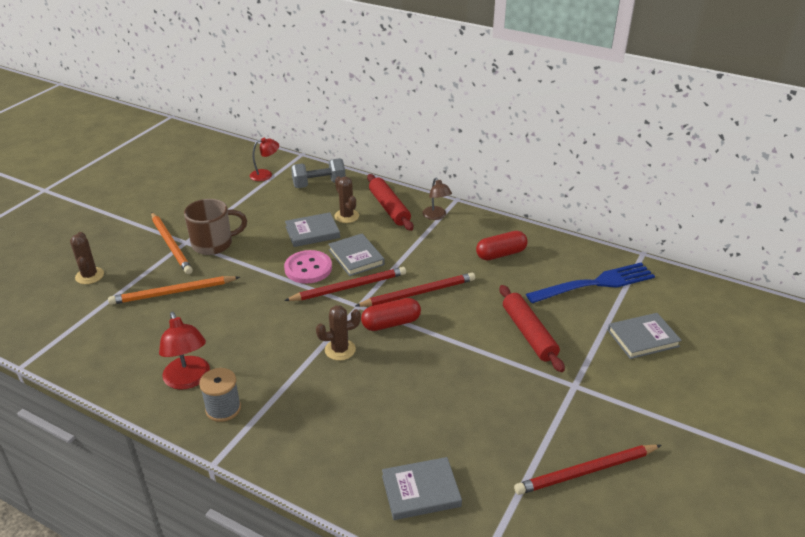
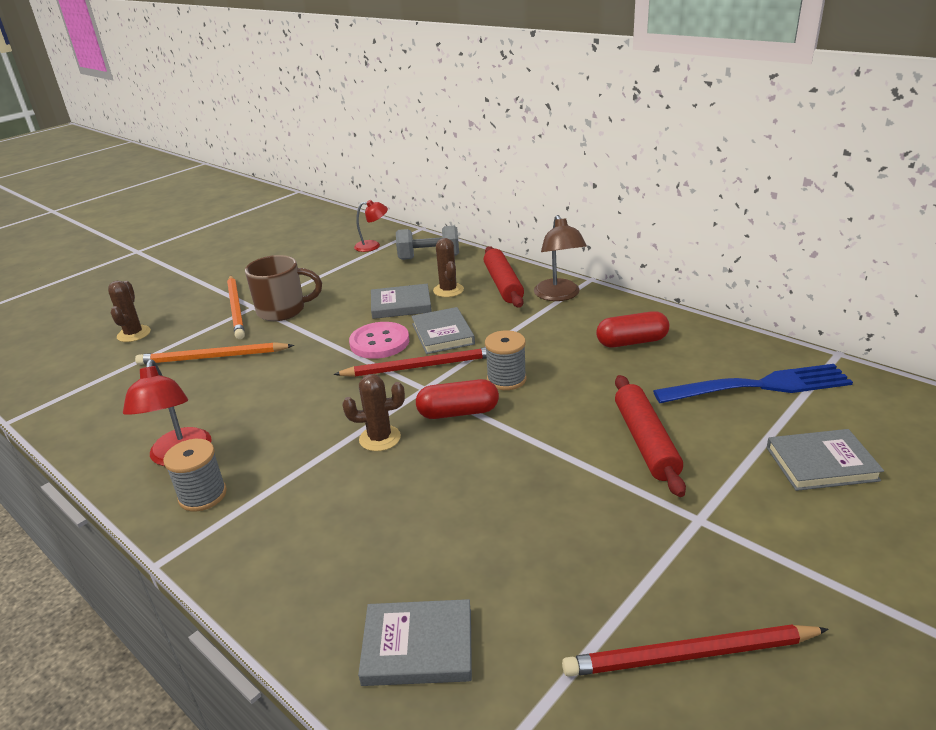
camera: 15 degrees right, 5 degrees down
(418, 293) = (506, 379): red pencil -> grey spool
(436, 216) = (559, 295): brown lamp -> brown lamp, size x1.51

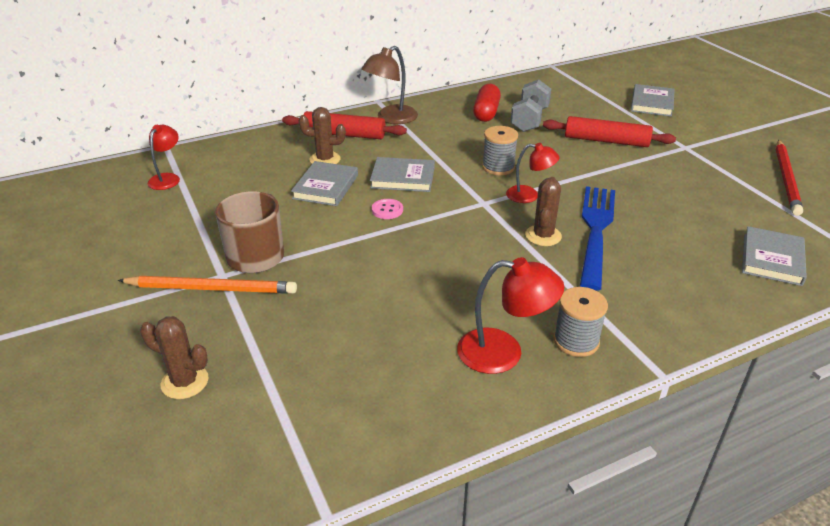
camera: 70 degrees left, 5 degrees up
(213, 357) = (318, 316): orange pencil -> none
(379, 342) = (387, 210): pink button -> pink button, size x0.53
(420, 366) = (448, 198): red pencil -> none
(429, 257) = (242, 155): grey dumbbell -> grey dumbbell (529, 120)
(458, 412) = (529, 195): red capsule -> red lamp
(559, 295) = (391, 118): brown lamp -> brown lamp turned 120 degrees clockwise
(759, 386) = (569, 94): blue fork -> blue fork (596, 231)

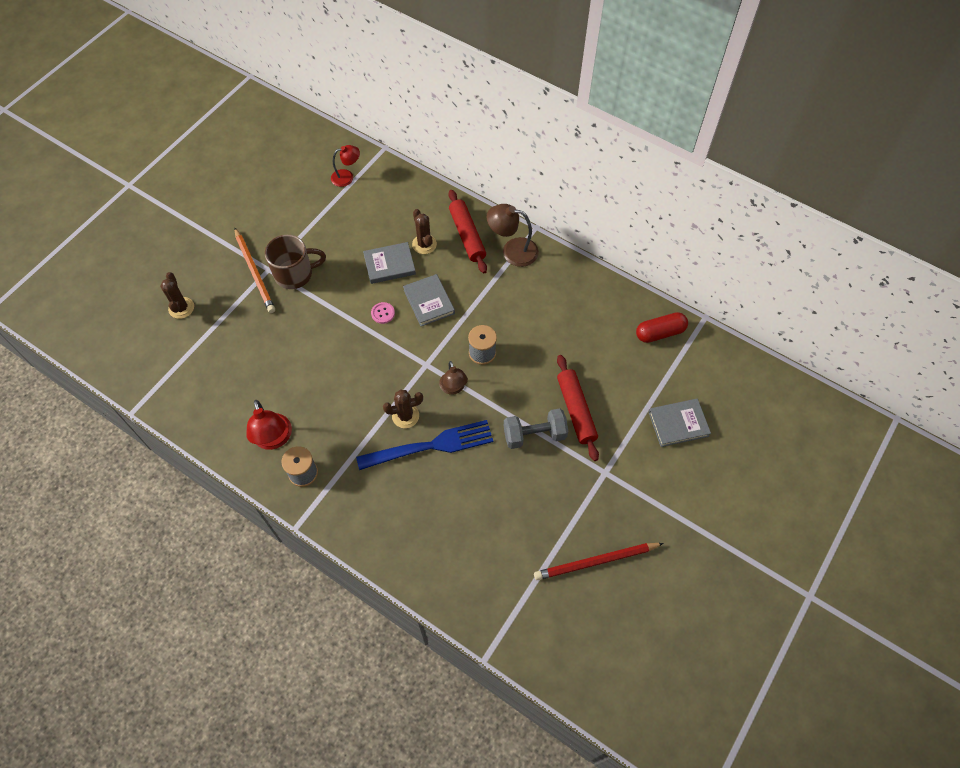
camera: 60 degrees right, 25 degrees up
(486, 113) = (567, 308): red capsule -> red capsule (660, 333)
(529, 120) = (576, 343): grey dumbbell -> grey dumbbell (534, 435)
(529, 195) = (453, 388): red lamp -> brown lamp
(772, 259) = (459, 569): grey book -> none

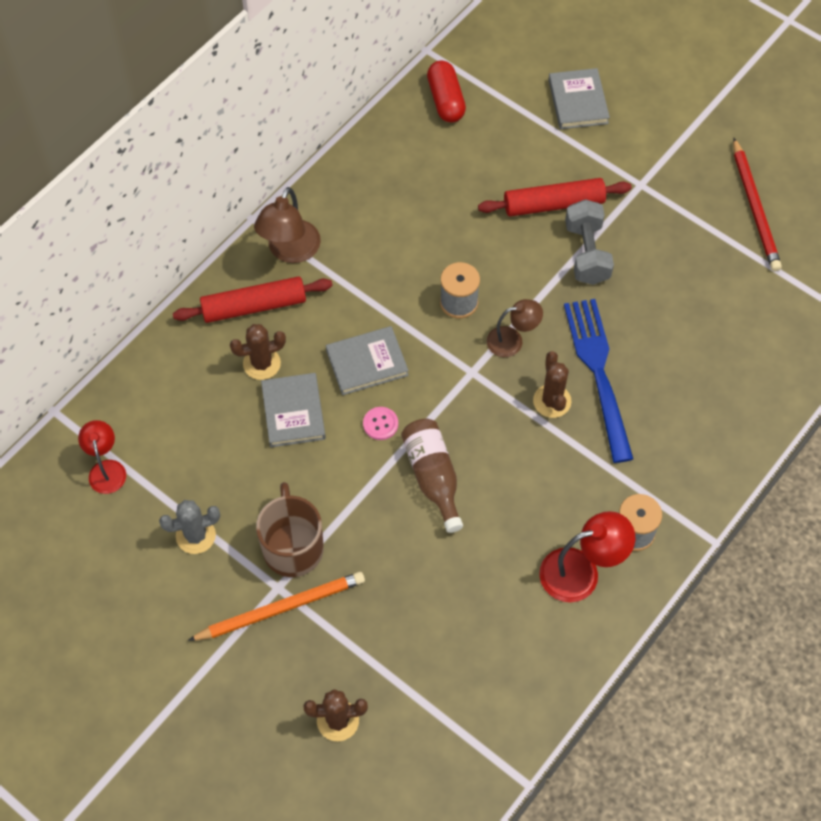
camera: 85 degrees left, 0 degrees up
(303, 225) = (196, 536): none -> grey cactus
(344, 346) = (433, 477): none -> brown bottle

